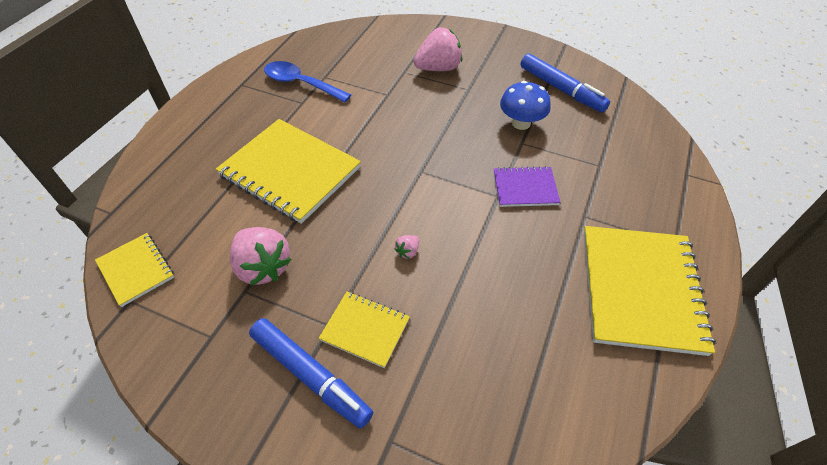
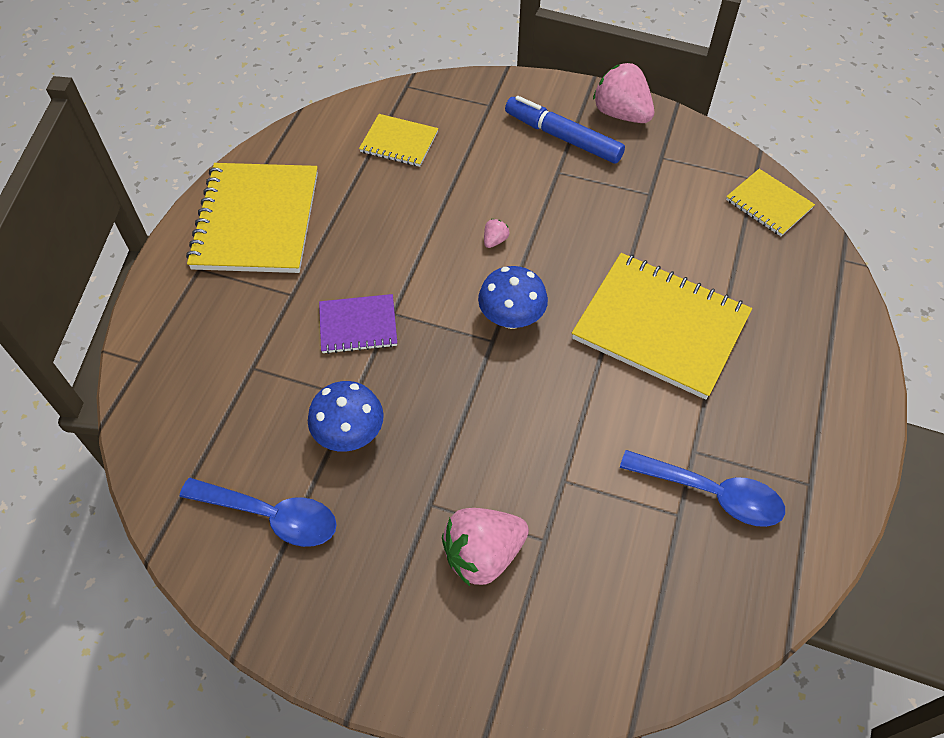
camera: 175 degrees right, 5 degrees up
(263, 267) = (641, 215): pink strawberry -> pink strawberry (621, 114)
(365, 330) = (524, 171): yellow notebook -> yellow notebook (399, 142)
(403, 185) = (511, 318): none -> blue mushroom
(561, 89) = (271, 516): blue marker -> blue spoon

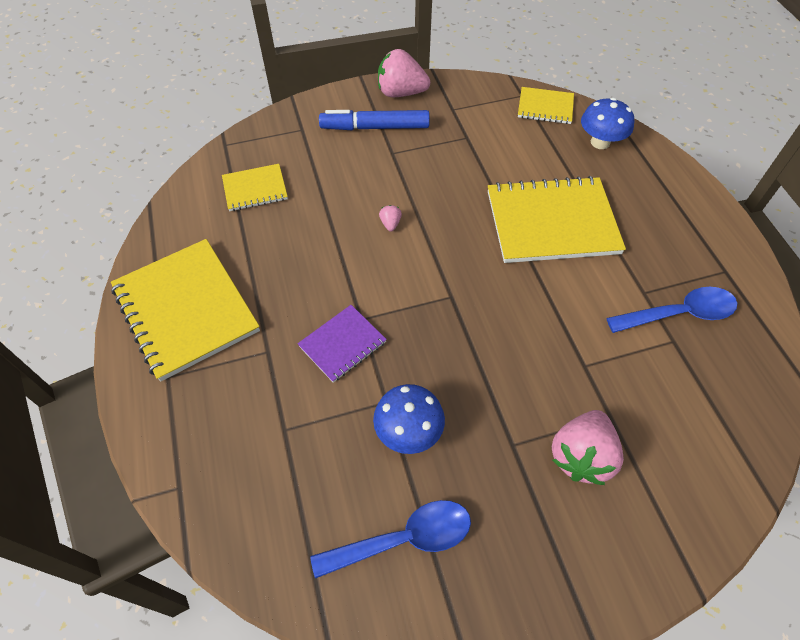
camera: 35 degrees left, 0 degrees up
(511, 318) = (450, 272): blue mushroom -> blue mushroom (600, 142)

